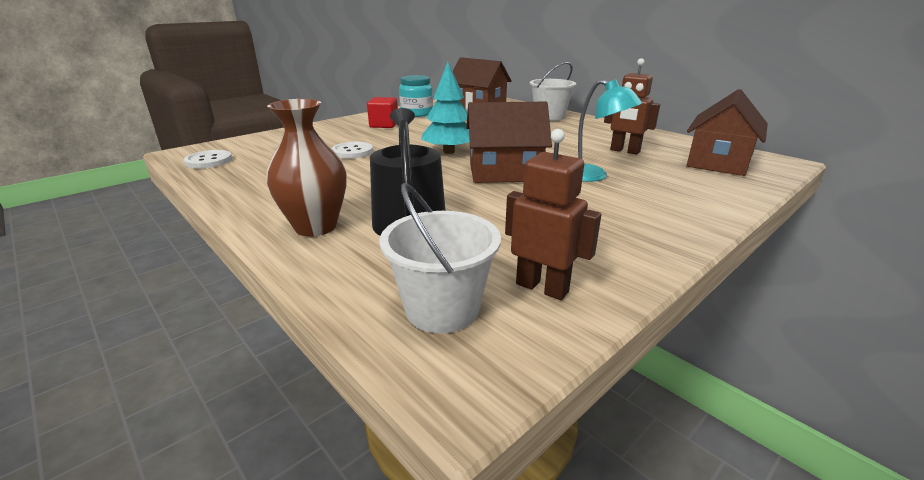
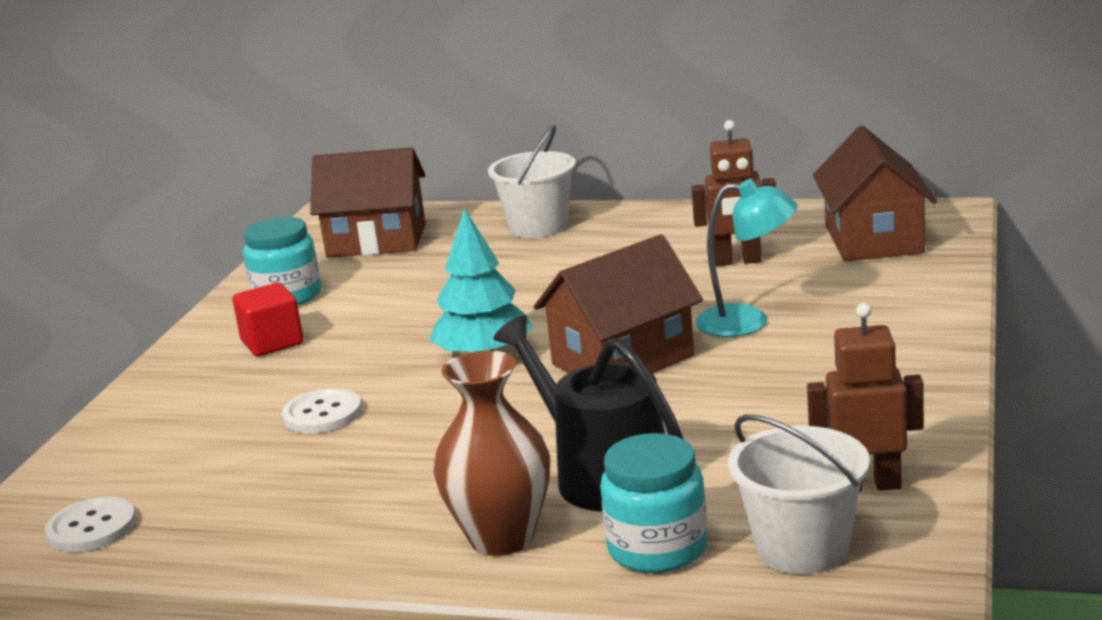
camera: 30 degrees left, 5 degrees down
(368, 267) = (657, 548): none -> turquoise jar

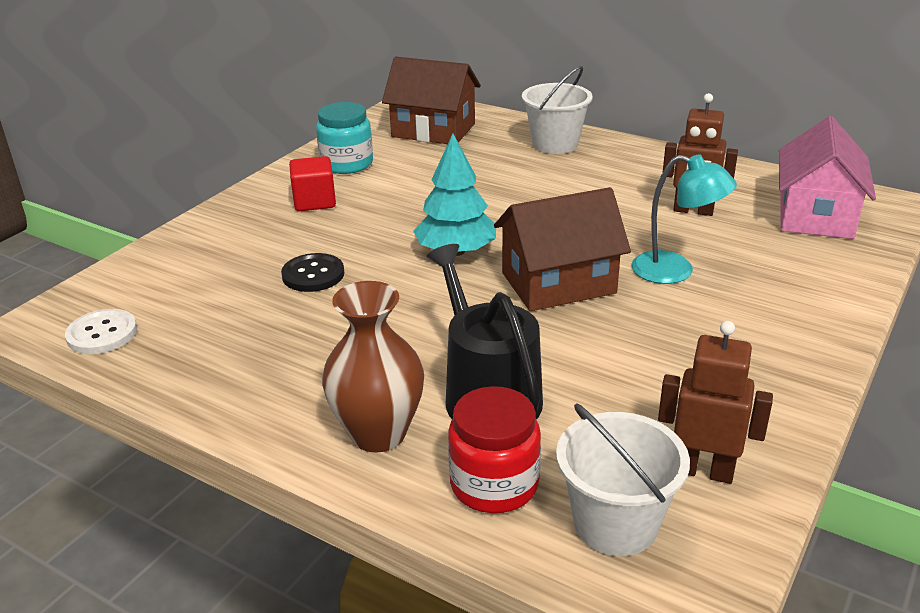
camera: 15 degrees right, 10 degrees up
(322, 414) = (313, 275): white button -> black button
(657, 548) = (494, 484): turquoise jar -> red jar
(873, 239) = (815, 215): brown house -> pink house

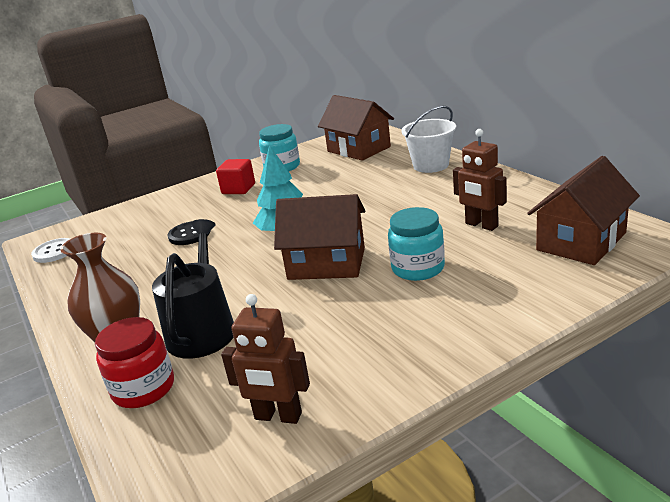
camera: 30 degrees right, 5 degrees down
(615, 524) = (183, 436): white bucket -> none
(675, 271) = (418, 268): turquoise lamp -> turquoise jar
(703, 470) = (278, 416): brown robot -> brown robot turned 150 degrees clockwise
(815, 215) = (581, 241): pink house -> brown house

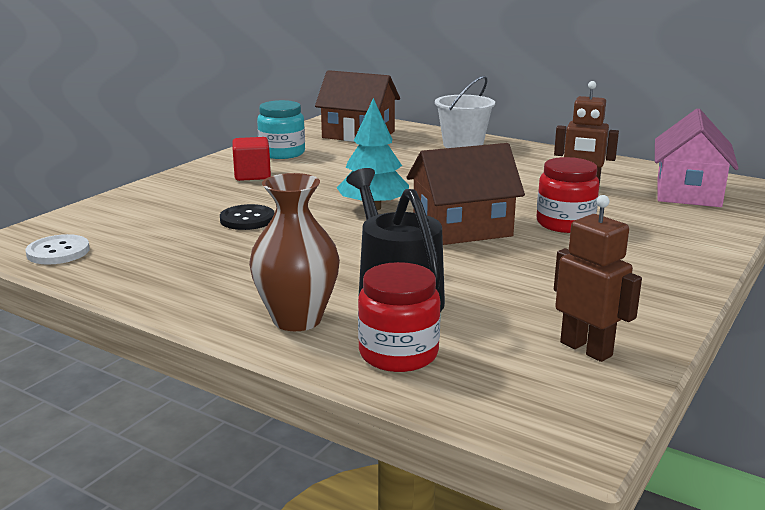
camera: 30 degrees left, 5 degrees down
(278, 416) = (586, 349): brown robot -> brown robot turned 120 degrees counterclockwise
(418, 268) = (565, 223): turquoise jar -> red jar
(581, 241) = (688, 192): brown house -> pink house

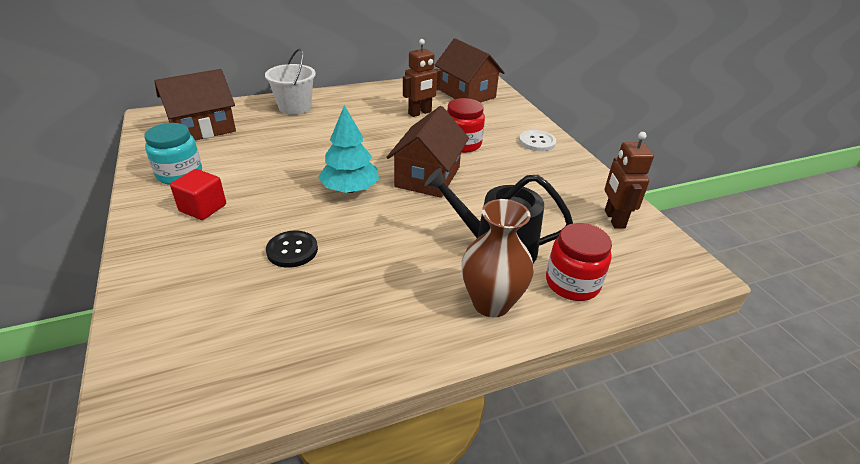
camera: 55 degrees left, 15 degrees up
(58, 252) = (210, 391): white button -> white button (537, 142)
(586, 349) = (614, 219): brown robot -> brown robot turned 90 degrees counterclockwise
(688, 192) = (467, 93): pink house -> brown house

